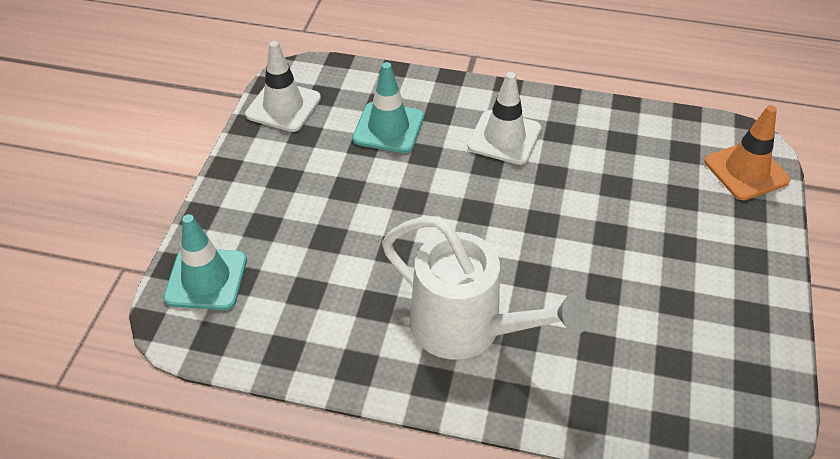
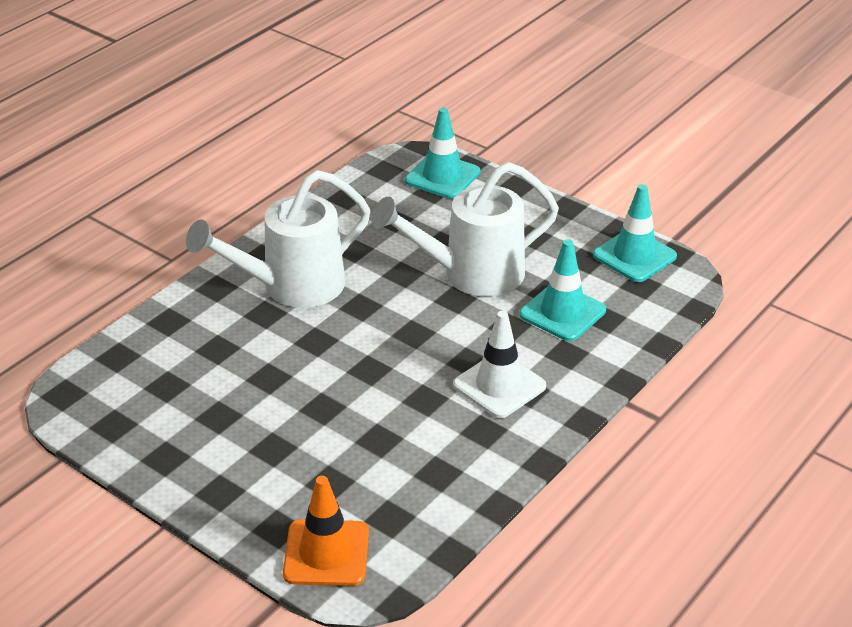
camera: 115 degrees right, 10 degrees down
(283, 106) = (634, 256): white traffic cone -> turquoise traffic cone
(368, 200) = (472, 274): none -> white watering can

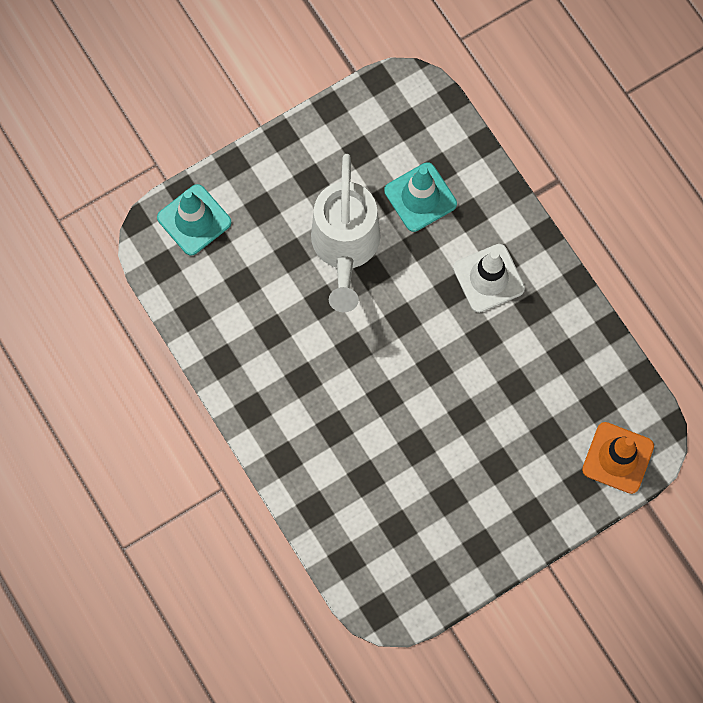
camera: 70 degrees left, 35 degrees up
(292, 287) = (307, 396): white watering can -> none
(634, 256) = (369, 111): turquoise traffic cone -> none

